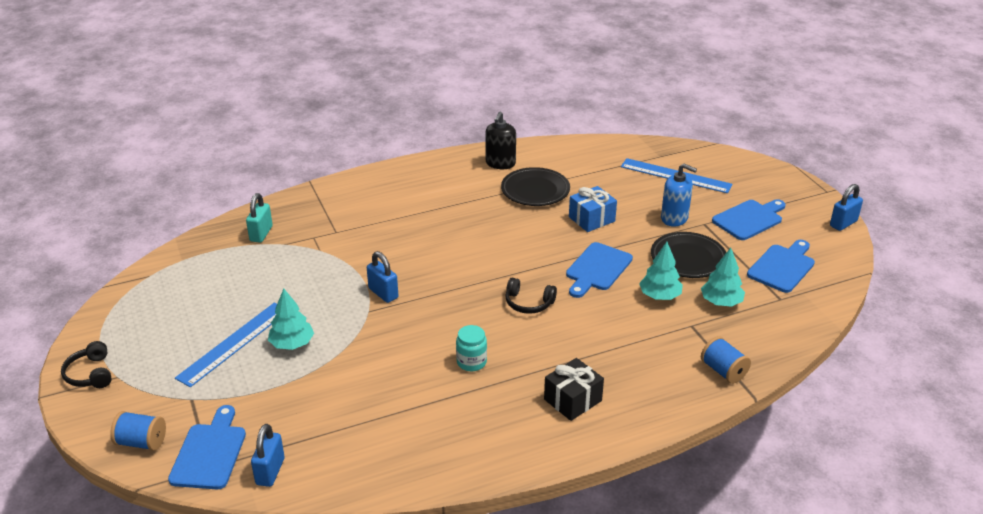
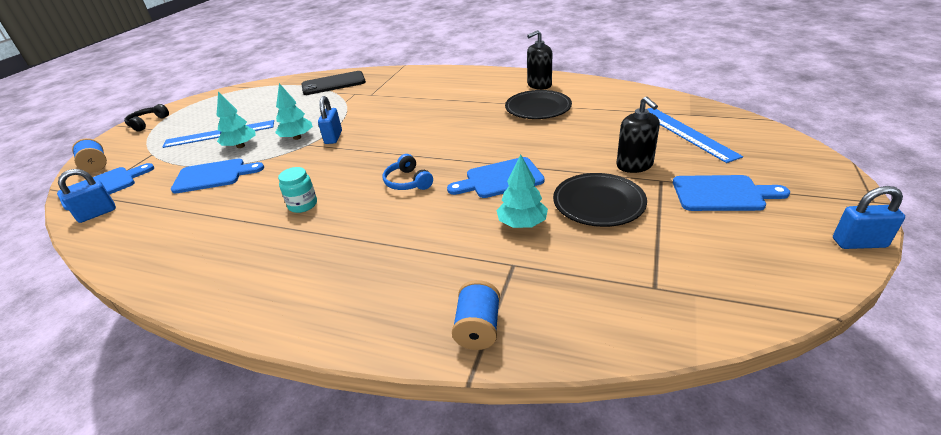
camera: 45 degrees right, 0 degrees up
(261, 234) = (333, 84): turquoise padlock -> black phone
(528, 303) = (408, 182): black headphones -> blue headphones
(572, 400) = (313, 273): black gift -> none
(591, 219) = (553, 141): blue gift -> none
(674, 218) = (634, 165): blue soap dispenser -> black soap dispenser
(721, 302) = (577, 257): turquoise tree -> turquoise tree (297, 137)
(782, 267) = (703, 255): blue cutting board -> blue cutting board (213, 176)

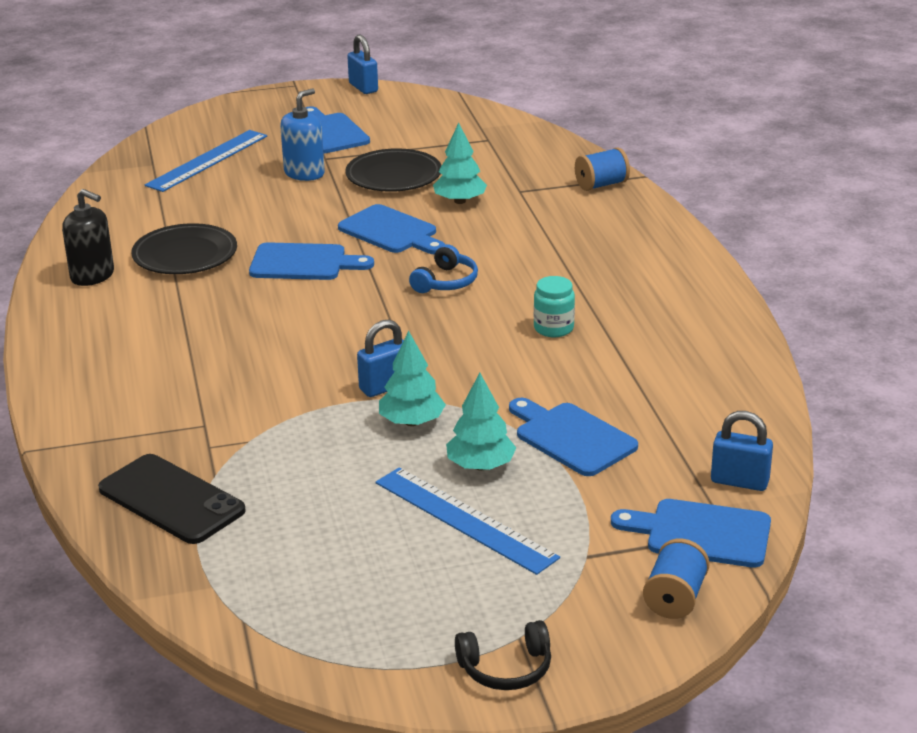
camera: 125 degrees left, 5 degrees down
(490, 140) = (303, 263): none -> blue cutting board
(634, 165) = (304, 173): black soap dispenser -> blue soap dispenser

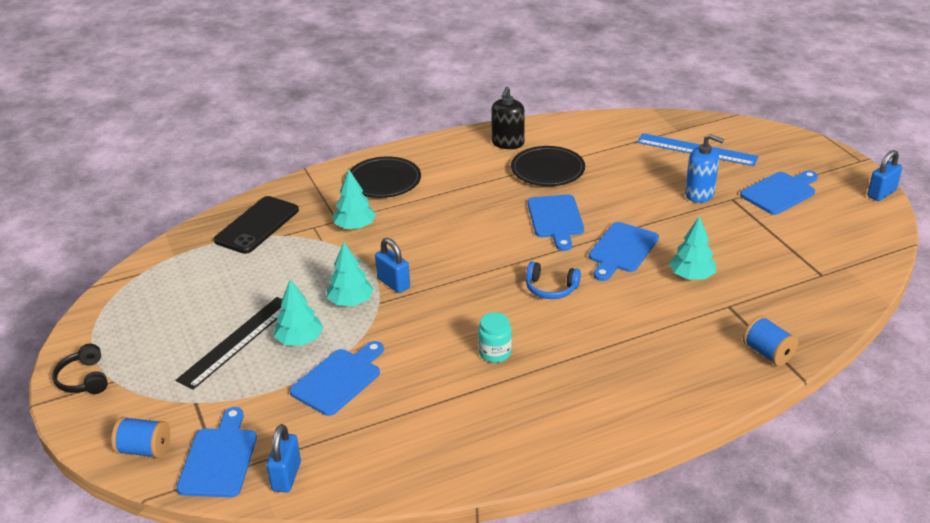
camera: 80 degrees right, 5 degrees up
(230, 410) = (355, 226): none -> turquoise tree
(393, 176) = (718, 236): black plate -> black plate (384, 181)
(464, 519) = (237, 341): blue ruler -> black ruler

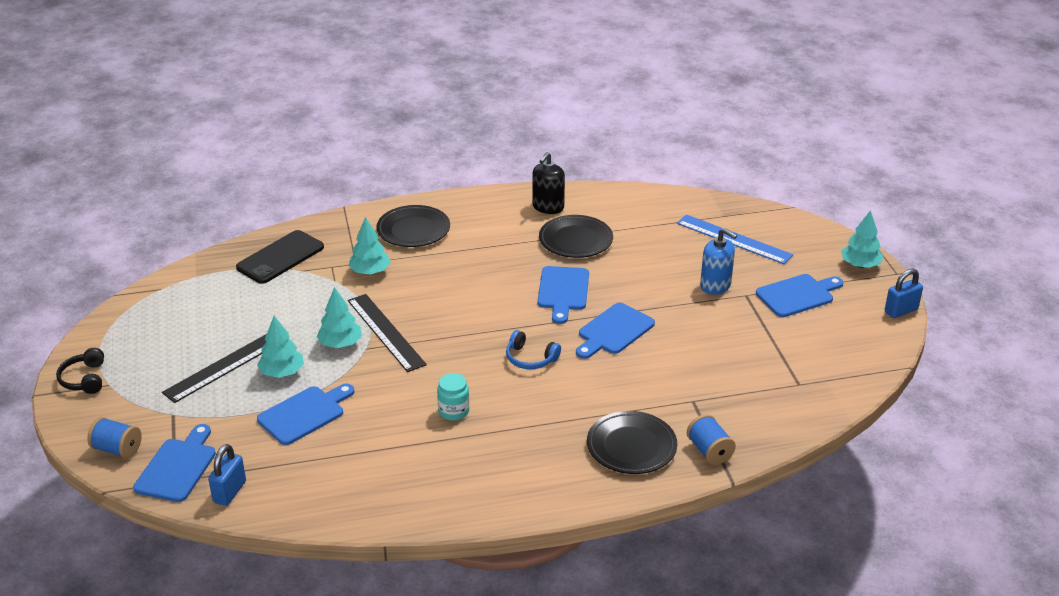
camera: 10 degrees right, 0 degrees up
(393, 283) = (385, 332): blue padlock -> black ruler
(689, 361) = (631, 447): none -> black plate
(691, 276) = (670, 366): turquoise tree -> turquoise tree (860, 265)

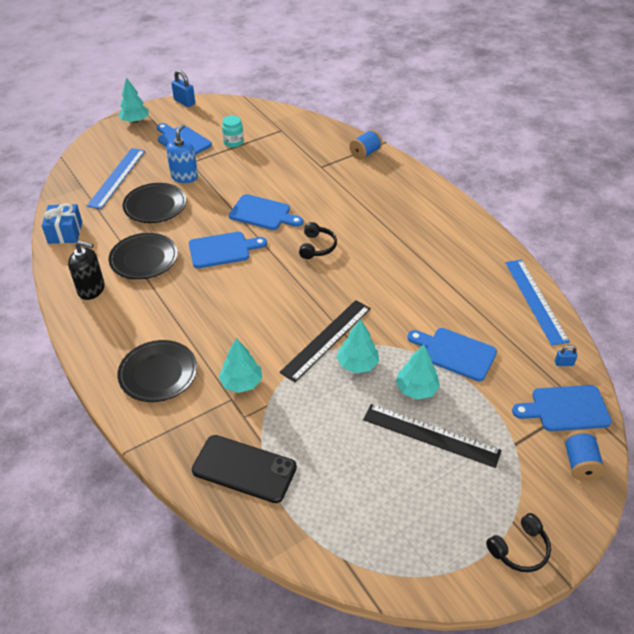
camera: 110 degrees left, 10 degrees up
(229, 492) = (564, 363): blue padlock -> blue padlock, size x0.55
(331, 509) = (535, 300): none -> blue ruler
(453, 411) = (398, 270): turquoise jar -> turquoise jar (233, 142)
(530, 358) = (317, 247): blue headphones -> black headphones
(631, 447) = (381, 183): black plate -> black plate (155, 206)
(645, 199) = (65, 232): none -> blue gift

